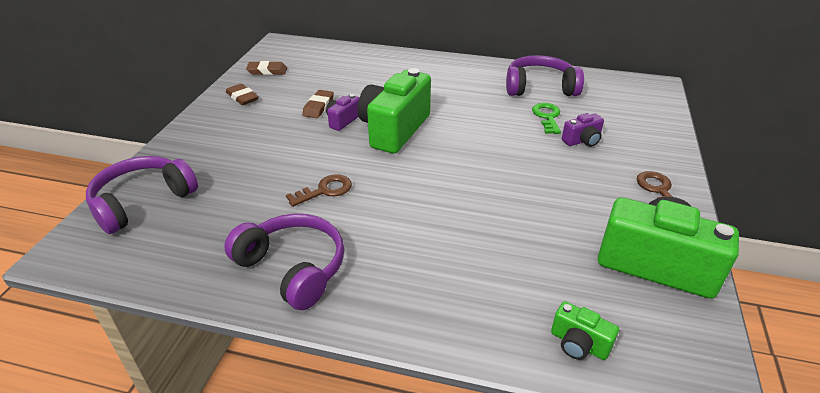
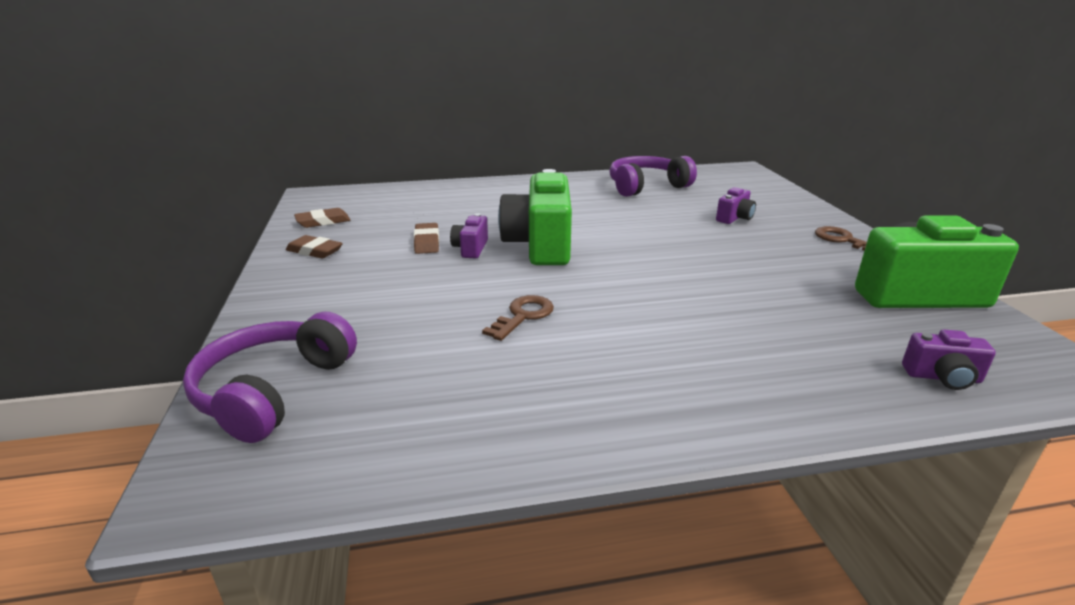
camera: 25 degrees left, 10 degrees down
(293, 268) = (571, 402): purple headphones -> none
(547, 117) = (681, 206): green key -> none
(578, 344) = (942, 377): green camera -> purple camera

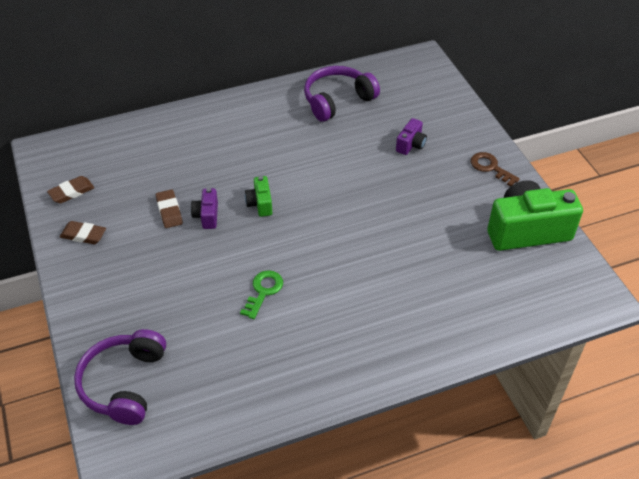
camera: 10 degrees left, 20 degrees up
(523, 316) = (263, 291): brown key -> green key
(540, 245) = (260, 204): green camera -> green camera, size x0.46
(942, 377) = (522, 313): purple camera -> none

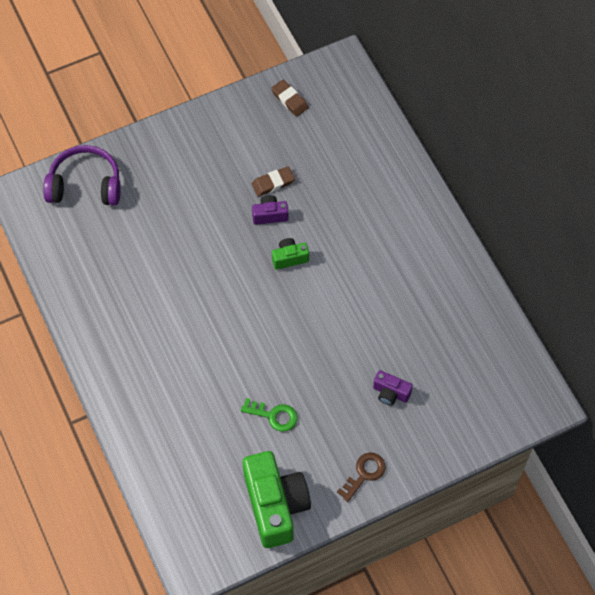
camera: 85 degrees right, 15 degrees up
(83, 235) = (238, 121): brown eraser -> none
(263, 291) = (183, 273): green key -> green key (274, 415)
(337, 100) = (454, 316): purple headphones -> none

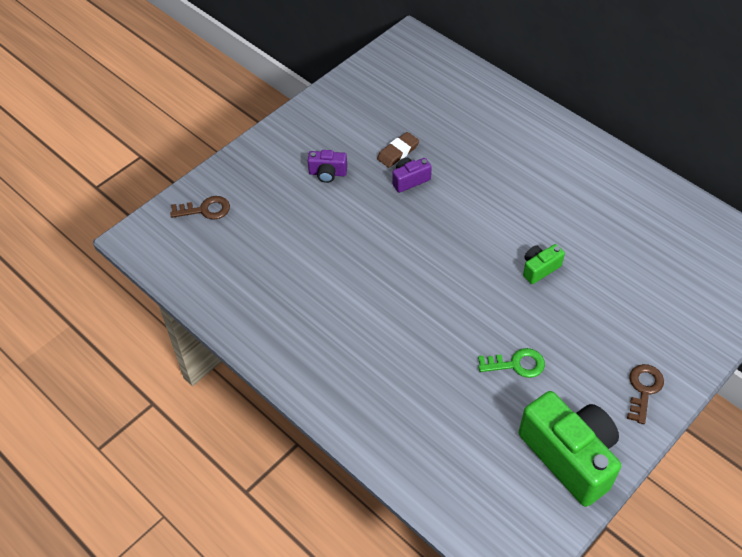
camera: 20 degrees left, 10 degrees down
(85, 184) = (205, 209): purple headphones -> brown key
(289, 100) = (376, 80): brown eraser -> none
(289, 258) = (450, 211): green camera -> green camera (539, 269)
(390, 393) = (622, 301): purple camera -> purple camera (327, 173)

